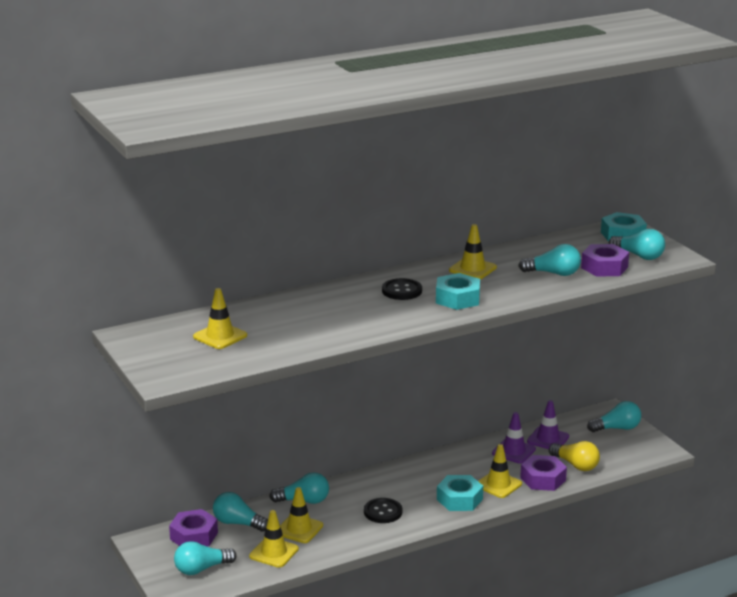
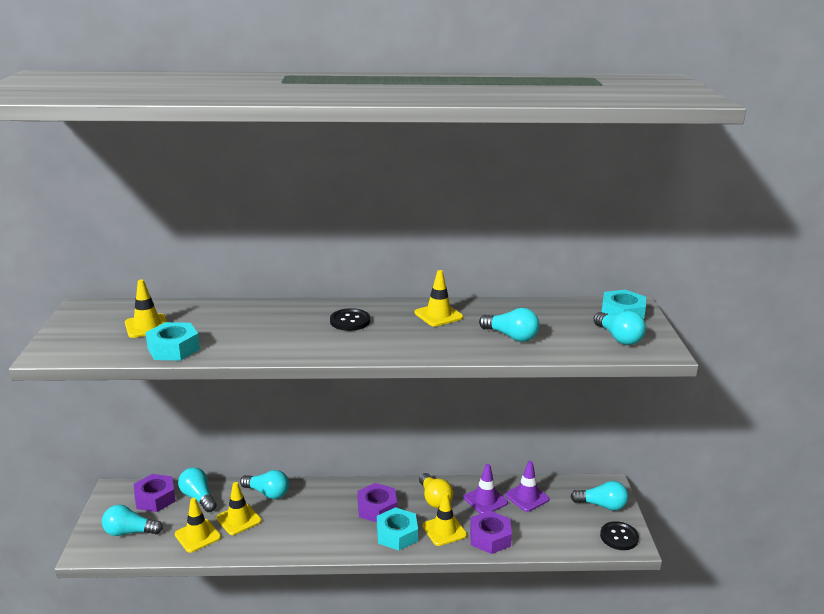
camera: 25 degrees right, 0 degrees up
(383, 512) = (320, 525): black button -> black button (619, 537)
(457, 298) = (391, 340): turquoise nut -> turquoise nut (173, 349)
(576, 465) = (533, 532): yellow light bulb -> yellow light bulb (434, 499)
(604, 267) = (570, 342): purple nut -> purple nut (377, 508)

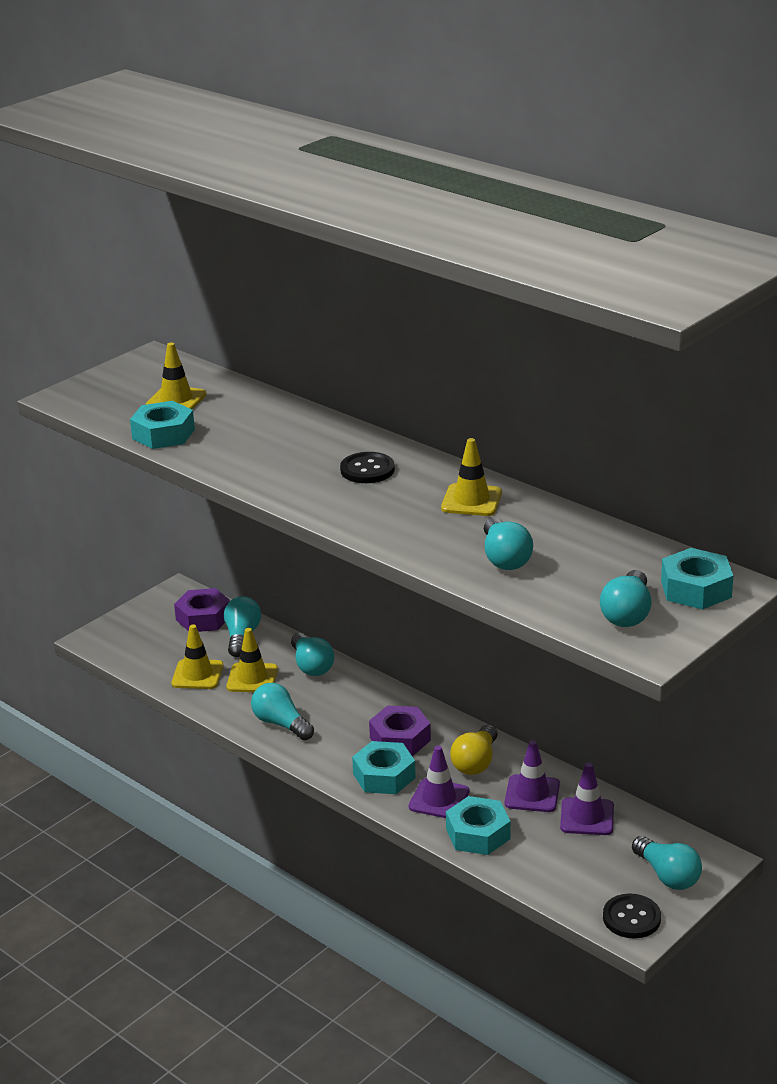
camera: 45 degrees right, 5 degrees up
(129, 532) = (145, 640): turquoise light bulb -> turquoise light bulb (281, 724)
(444, 530) = (439, 799): yellow traffic cone -> purple traffic cone
(490, 538) = (478, 834): purple nut -> turquoise nut

